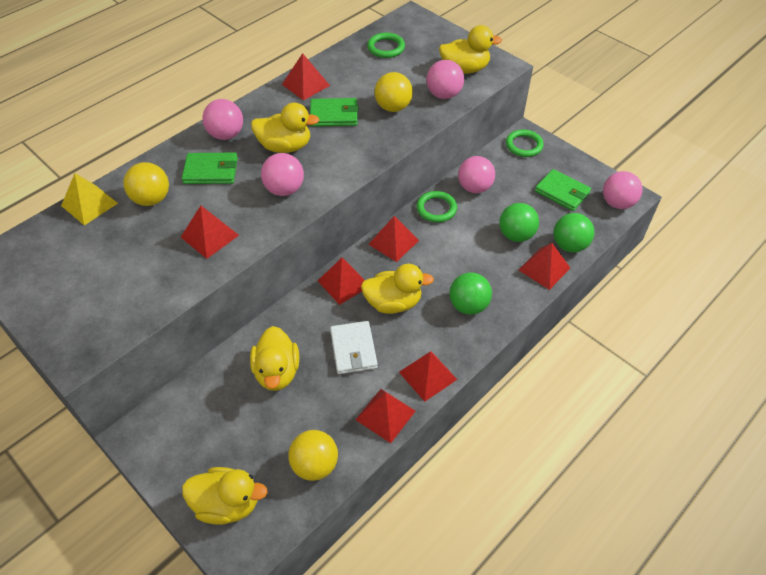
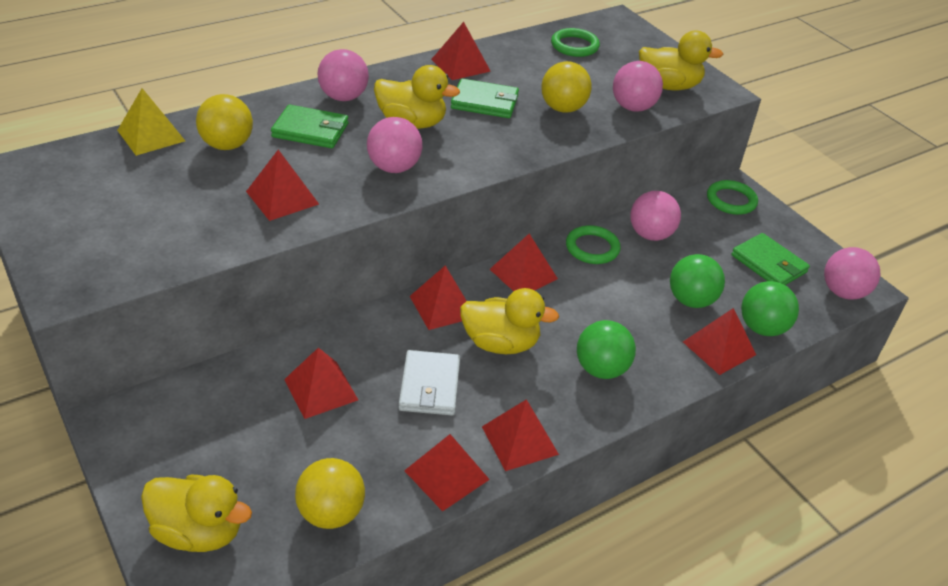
camera: 10 degrees right, 10 degrees down
(277, 372) = (320, 389): yellow duck -> red pyramid

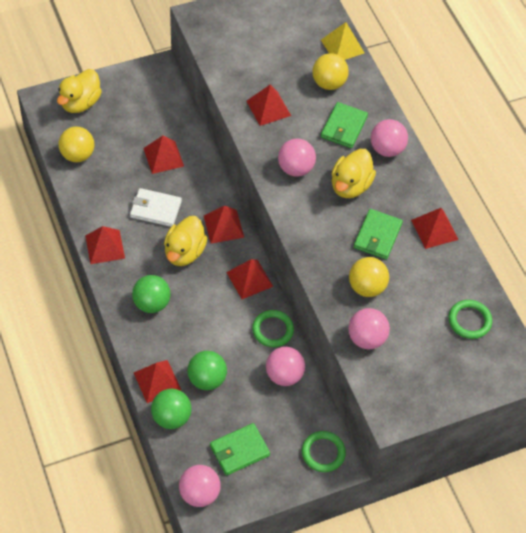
camera: 100 degrees right, 15 degrees up
(446, 475) = (89, 207): red pyramid -> none
(669, 86) = (400, 377): yellow duck -> none

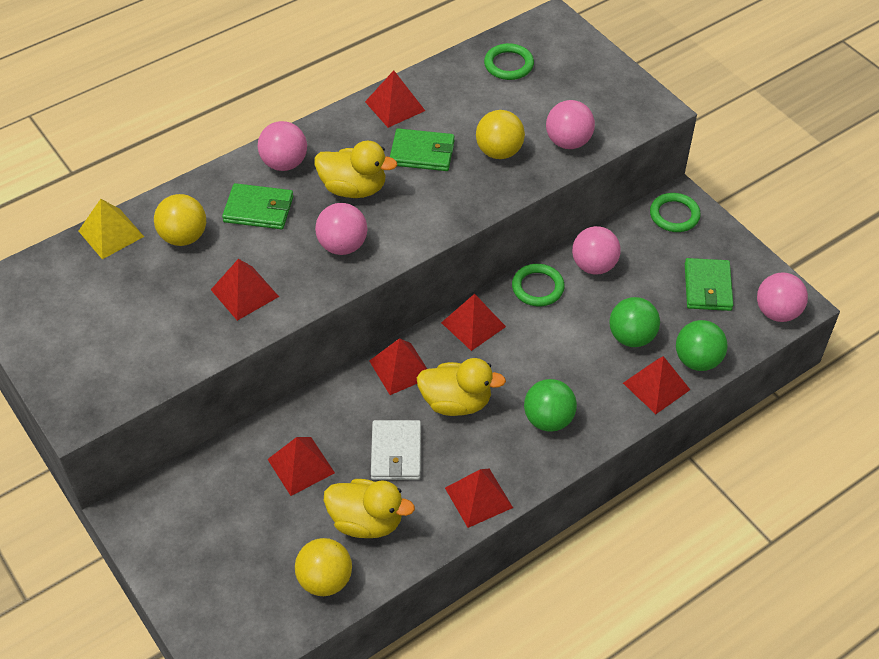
camera: 100 degrees left, 5 degrees down
(80, 103) = (220, 606): yellow duck -> yellow duck (366, 521)
(239, 451) = (708, 287): green wallet -> green wallet turned 45 degrees clockwise

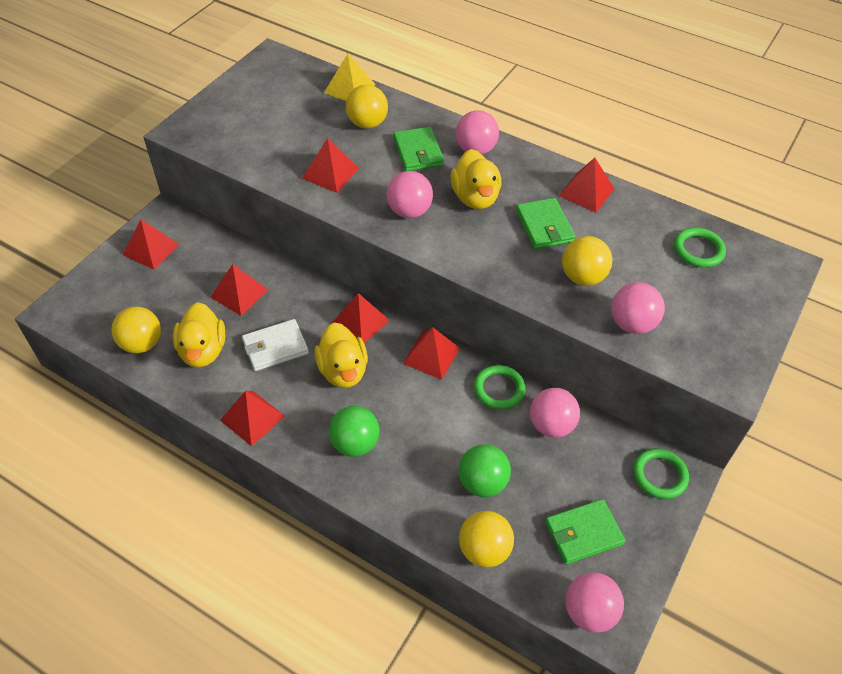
camera: 65 degrees right, 0 degrees up
(656, 386) = (434, 521): red pyramid -> red pyramid (151, 249)
(697, 360) = (484, 550): green ball -> yellow ball

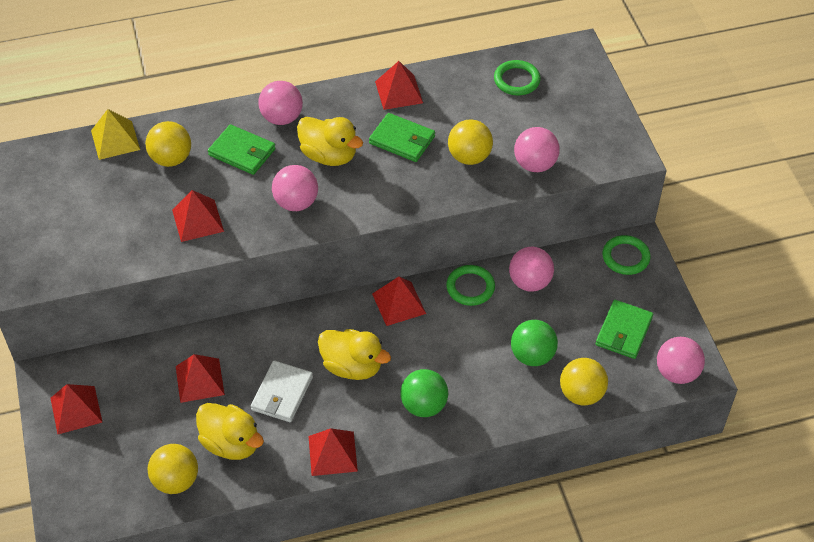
camera: 45 degrees left, 0 degrees up
(360, 322) = (319, 323): red pyramid -> none

